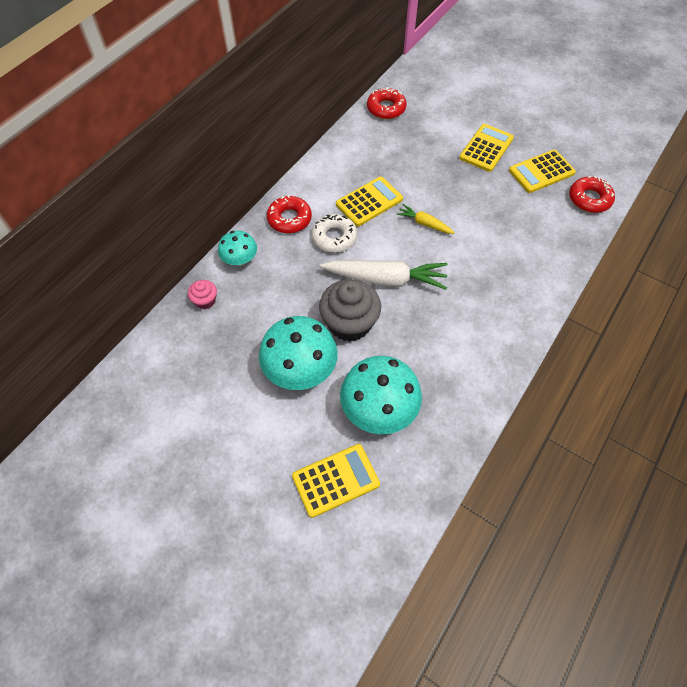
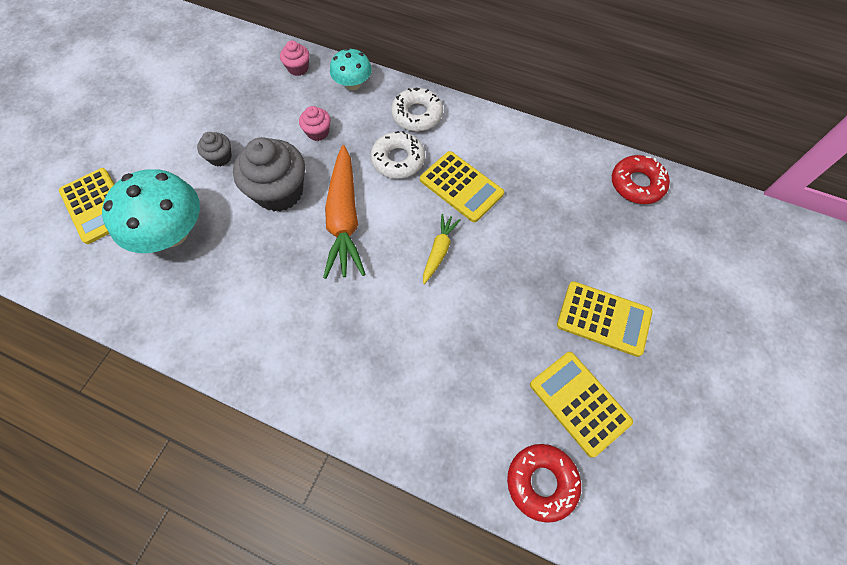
camera: 80 degrees right, 5 degrees up
(289, 219) = (417, 115): red donut -> white donut
(290, 290) = (318, 132): none -> pink cupcake
(300, 369) = (220, 157): turquoise mushroom -> grey cupcake
(386, 279) = (344, 219): white carrot -> orange carrot

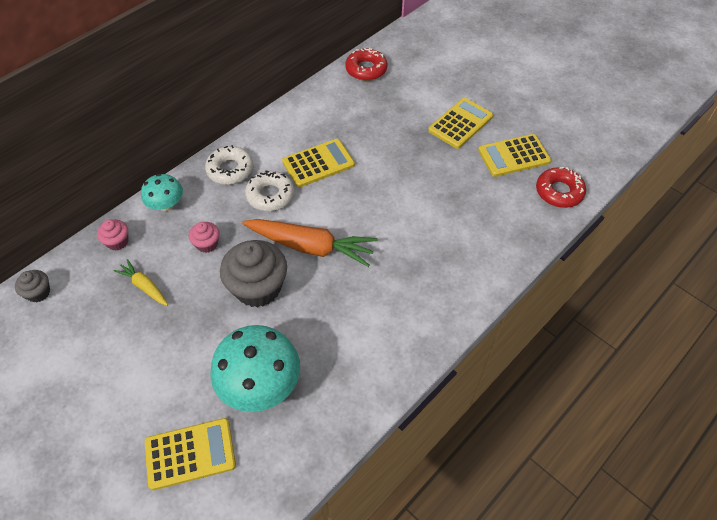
camera: 70 degrees left, 10 degrees down
(220, 157) = (191, 328): grey cupcake -> grey cupcake (38, 293)
(439, 251) = (370, 194): yellow carrot -> yellow carrot (144, 286)

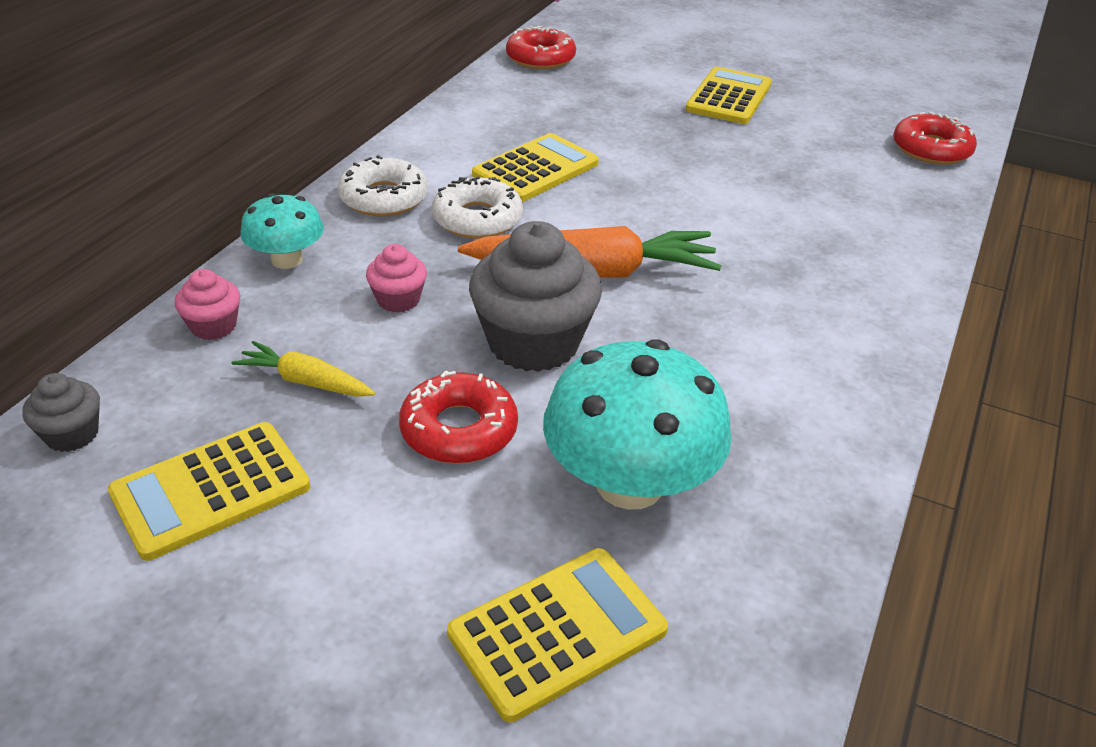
camera: 20 degrees left, 15 degrees down
(199, 333) = (459, 430): none -> red donut
(513, 156) = (834, 121): yellow calculator -> yellow calculator (211, 490)

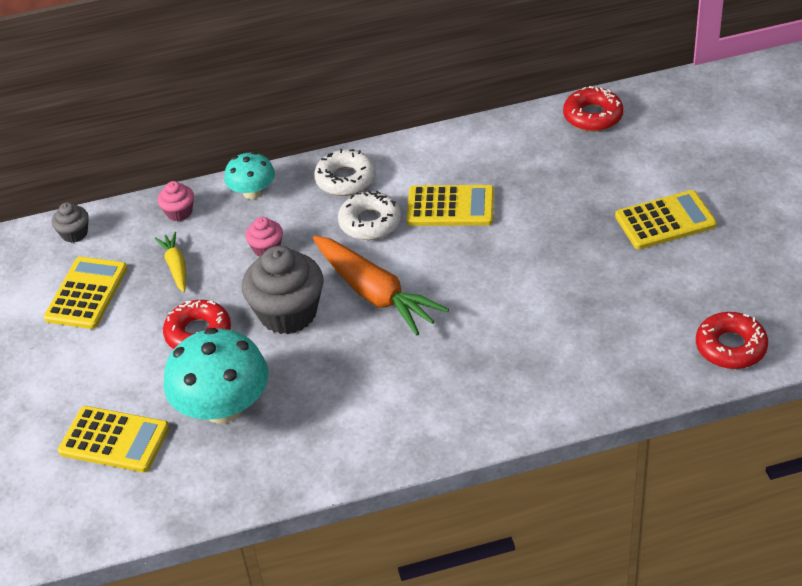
camera: 55 degrees right, 5 degrees up
(211, 490) = (86, 293): yellow calculator -> yellow calculator turned 90 degrees clockwise

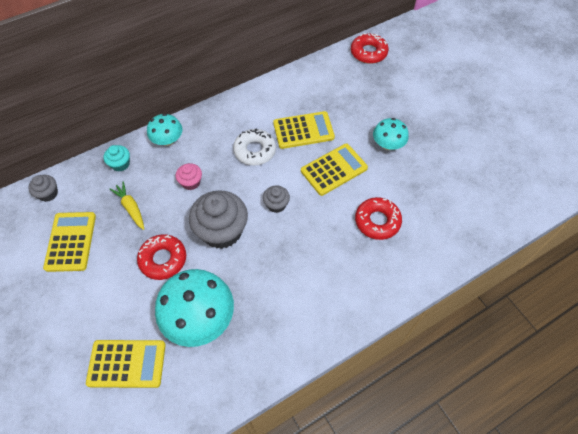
camera: 20 degrees left, 15 degrees up
(179, 212) = (120, 164): pink cupcake -> turquoise cupcake
(345, 179) = (228, 120): white donut -> none
(375, 293) = (276, 204): orange carrot -> grey cupcake
(570, 243) = (388, 144): none -> turquoise mushroom
(665, 221) = (439, 119): yellow calculator -> yellow calculator (334, 169)
(730, 347) = (513, 203): red donut -> red donut (377, 221)

